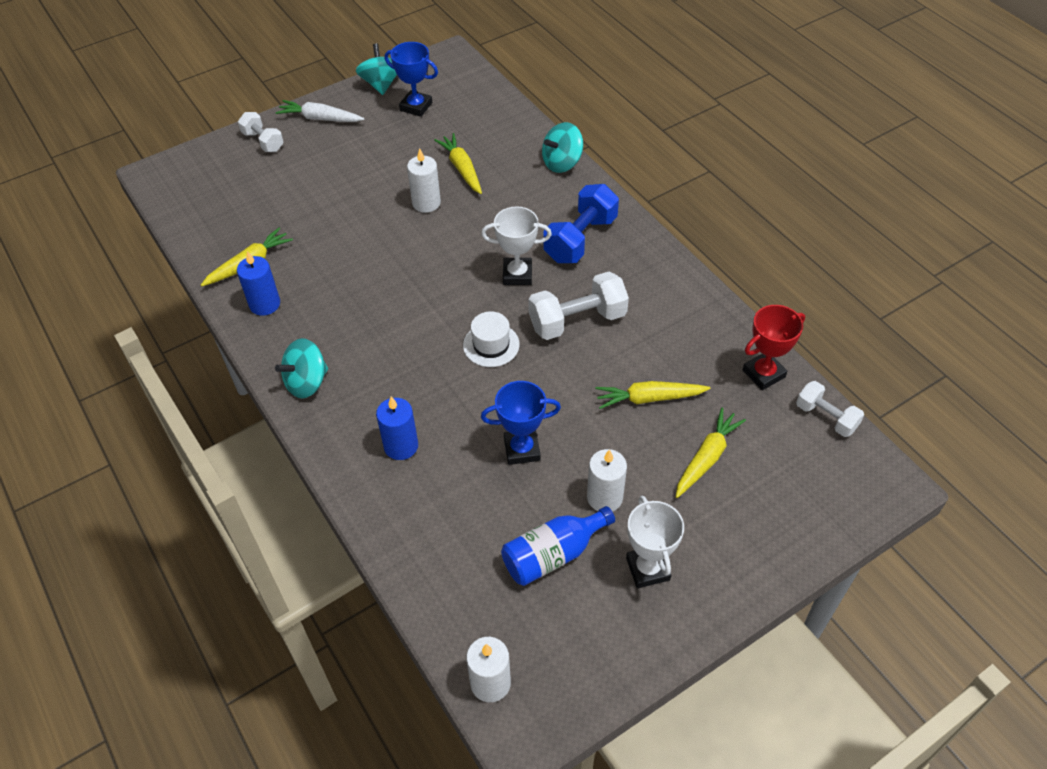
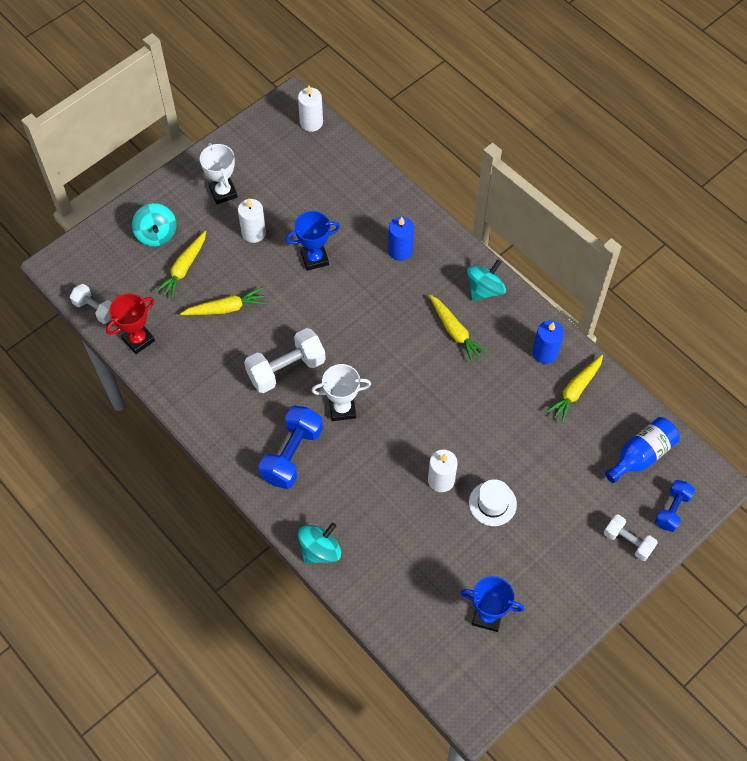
camera: 170 degrees right, 10 degrees up
(207, 159) = (672, 510): none -> blue dumbbell
(320, 118) = (583, 583): white carrot -> none
(381, 84) = (536, 649): turquoise spinning top -> turquoise spinning top (156, 234)
(462, 169) = (417, 529): yellow carrot -> yellow carrot (455, 331)
(491, 345) = (352, 338): white hat -> white hat (492, 503)
(553, 554) = (284, 193): blue bottle -> blue bottle (641, 455)

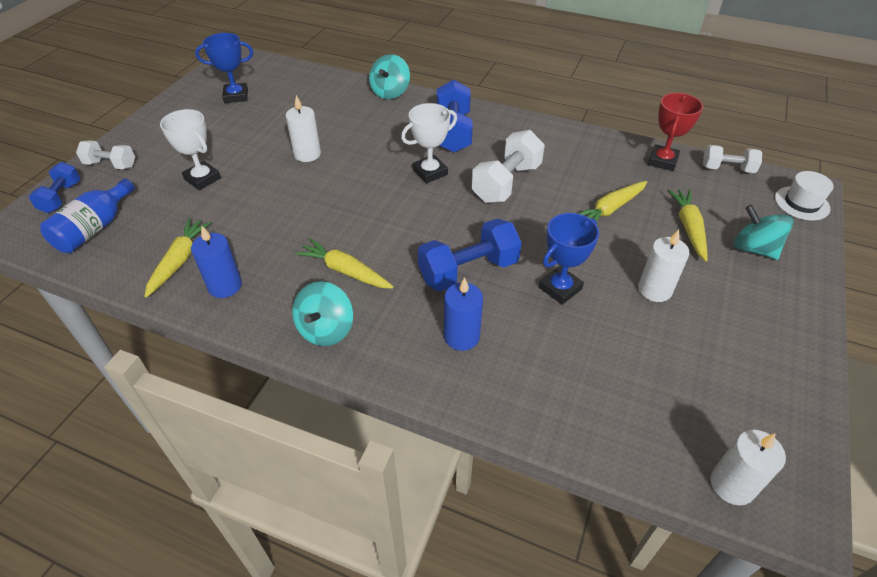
camera: 155 degrees right, 15 degrees down
(223, 192) = (738, 322): white trophy -> white trophy (202, 179)
(368, 297) = (468, 271): none -> blue dumbbell
(492, 503) = (251, 153): white hat -> white hat (801, 203)

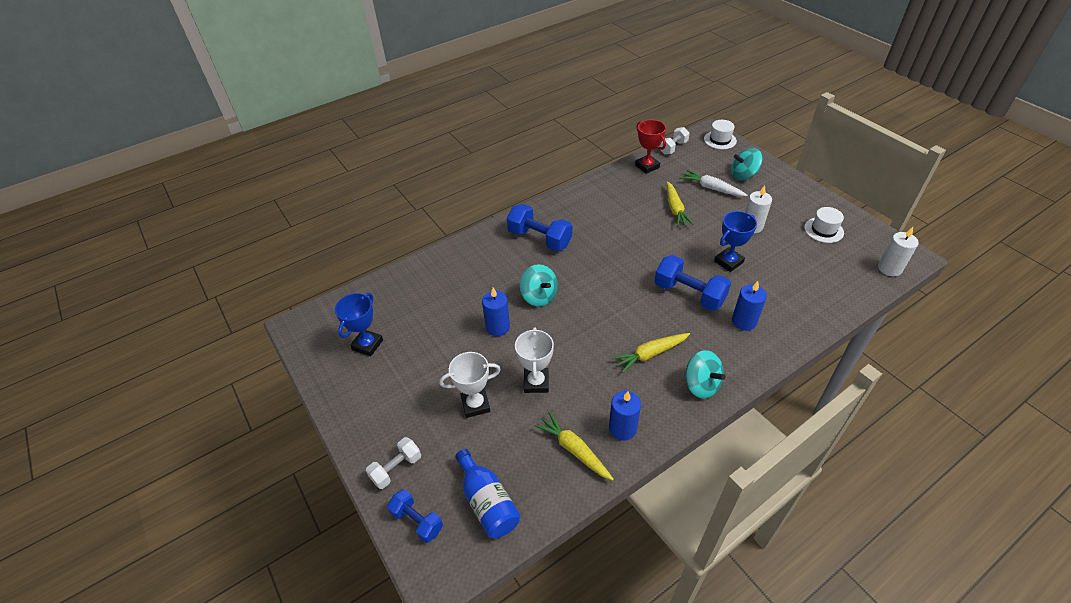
camera: 55 degrees left, 0 degrees up
(307, 154) = (498, 327): white candle -> blue candle
(390, 92) = (457, 249): turquoise spinning top -> turquoise spinning top (539, 296)
(430, 172) = (576, 269): white trophy -> white trophy (536, 382)
(468, 271) = (689, 294): blue dumbbell -> blue dumbbell turned 60 degrees counterclockwise
(506, 183) = (617, 239): white dumbbell -> none
(560, 288) = (728, 262): blue trophy -> blue trophy turned 60 degrees clockwise
(688, 228) = (712, 188): yellow carrot -> white carrot
(734, 372) = (823, 230): none -> white hat

